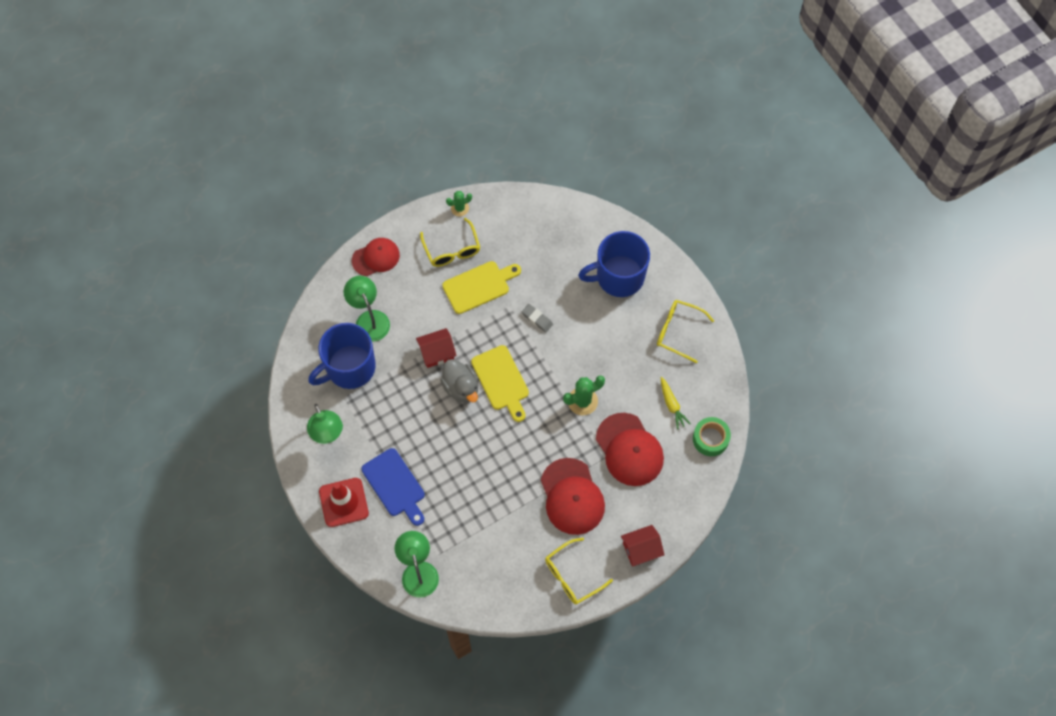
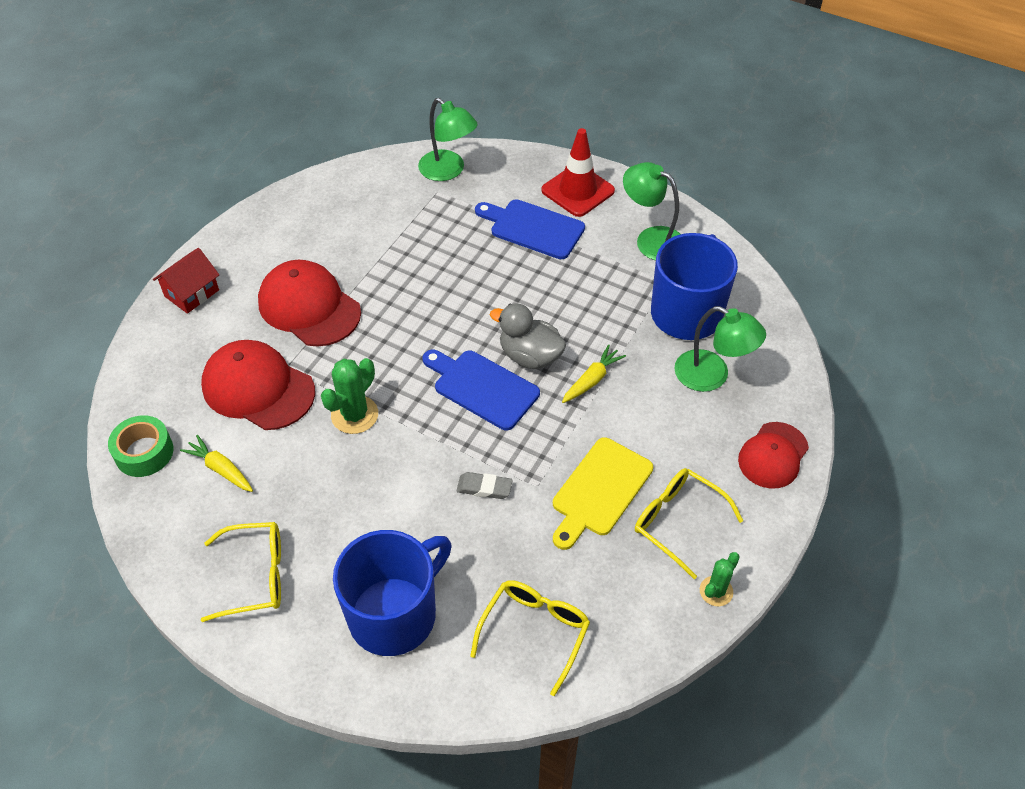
camera: 150 degrees right, 15 degrees down
(437, 353) = (592, 380): red house -> yellow carrot
(501, 381) = (482, 387): yellow cutting board -> blue cutting board
(572, 576) = (267, 236): yellow glasses -> yellow glasses (535, 631)

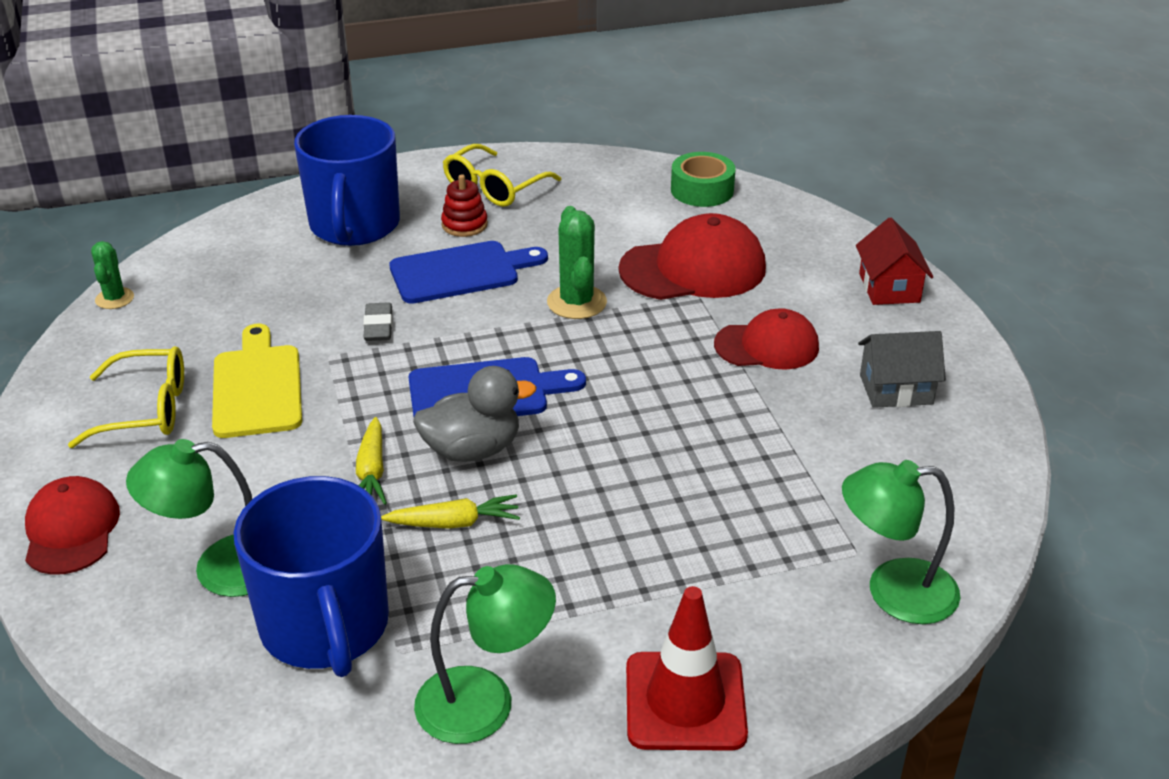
camera: 135 degrees right, 15 degrees down
(220, 469) = (626, 214): yellow carrot -> yellow carrot (454, 523)
(297, 240) = (896, 389): none -> grey house
(309, 307) = (767, 346): red cap -> red cap, size x0.65
(325, 548) = (464, 225): none -> red stacking toy
(484, 488) = (378, 326): grey eraser -> grey eraser turned 60 degrees counterclockwise
(533, 228) = (668, 595): blue cutting board -> blue cutting board (461, 272)
(535, 631) = (220, 275): yellow glasses -> none
(716, 591) = (61, 383): green cactus -> green cactus (114, 298)

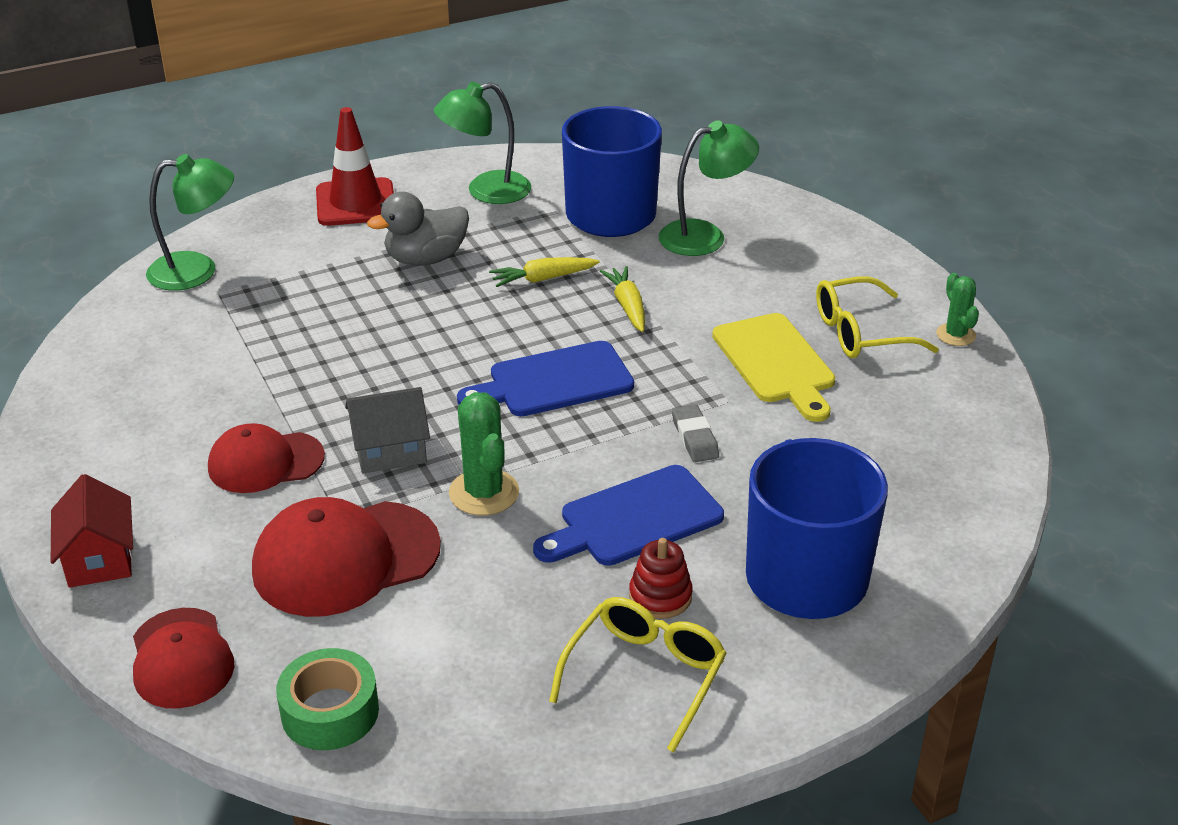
camera: 170 degrees right, 0 degrees up
(71, 530) = (836, 246): red cap -> red cap (181, 658)
(114, 298) = (1003, 438): green cactus -> green cactus (955, 335)
(472, 450) = (548, 331): grey duck -> grey duck (426, 259)
(896, 389) = (138, 428): grey house -> grey house (390, 451)

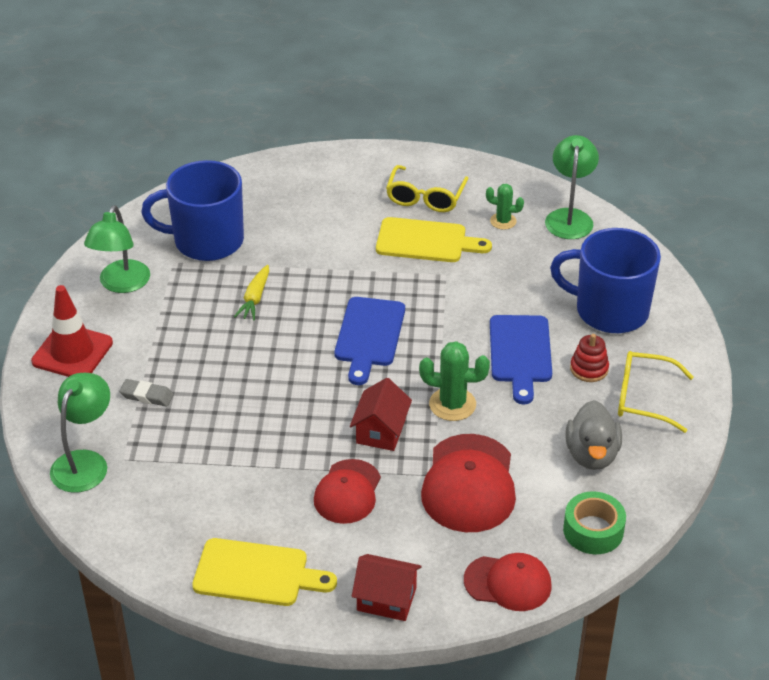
camera: 60 degrees left, 5 degrees up
(92, 443) = (257, 573): none -> yellow cutting board
(390, 451) = (381, 431): grey house -> red house
(426, 259) = (180, 343): grey duck -> grey duck (591, 455)
(627, 306) = (318, 275): yellow carrot -> none
(645, 675) = (643, 398): yellow glasses -> yellow glasses turned 45 degrees counterclockwise
(695, 438) = (468, 301): grey eraser -> grey eraser (147, 396)
(705, 236) = (272, 212): green lamp -> green lamp (569, 217)
(955, 335) = (457, 165): green cactus -> green cactus (503, 221)

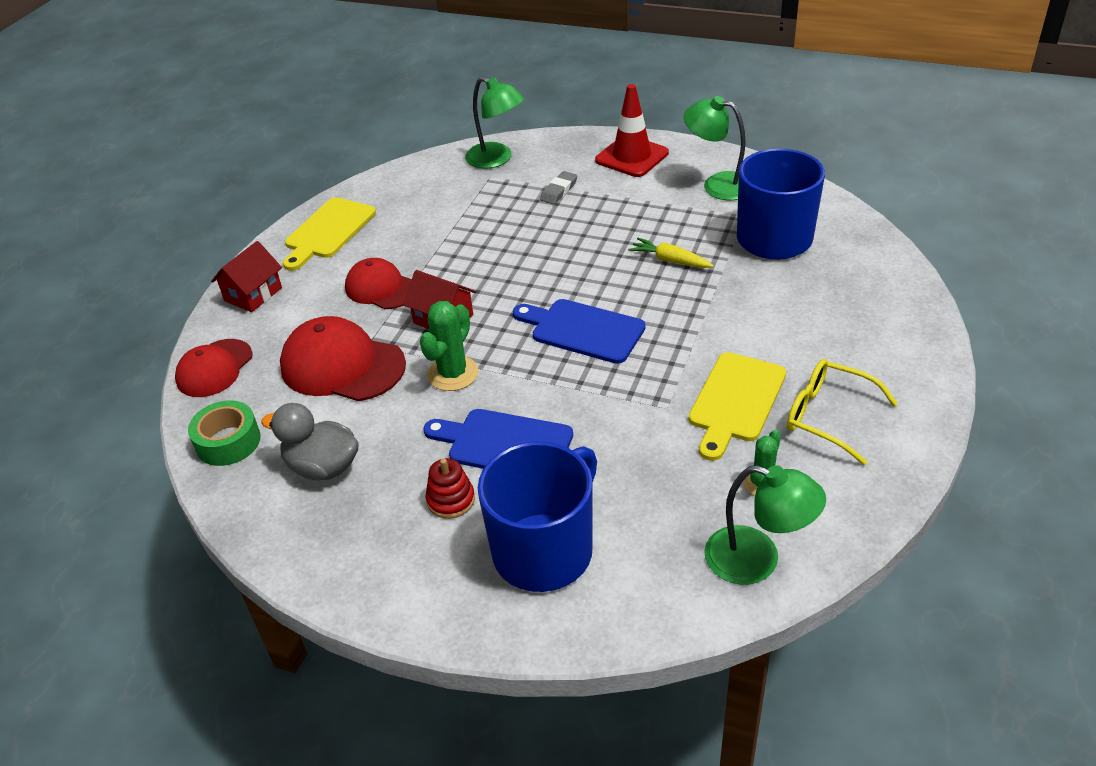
camera: 110 degrees right, 0 degrees up
(643, 398) = (378, 538): yellow glasses -> none

